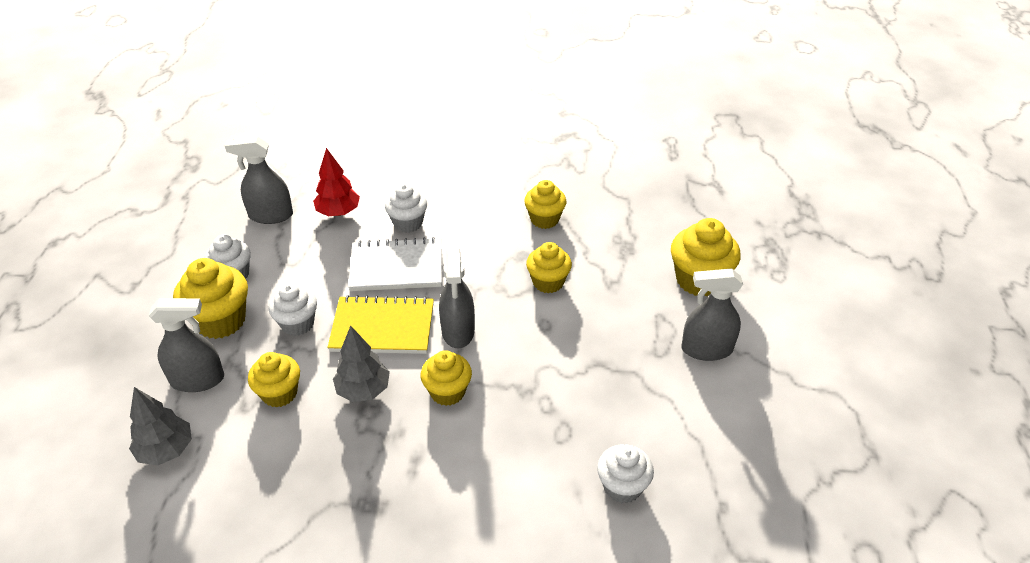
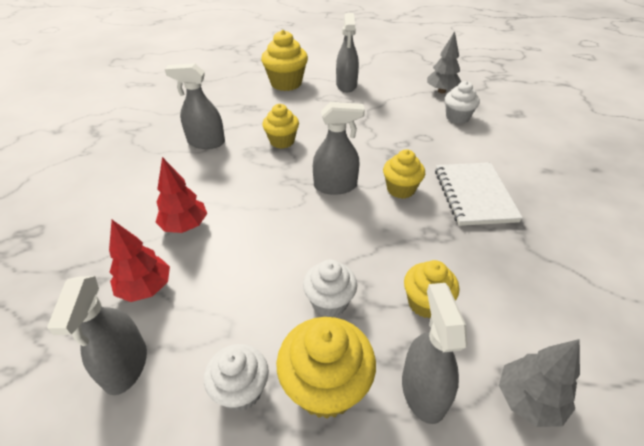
camera: 90 degrees left, 0 degrees up
(363, 390) = (409, 239): grey tree -> grey tree (441, 91)
(382, 328) = (333, 233): yellow notebook -> none
(396, 267) = (251, 229): white notebook -> white notebook (474, 195)
(408, 223) = (185, 226): white cupcake -> red tree
(544, 219) = (206, 142): yellow cupcake -> grey spray bottle

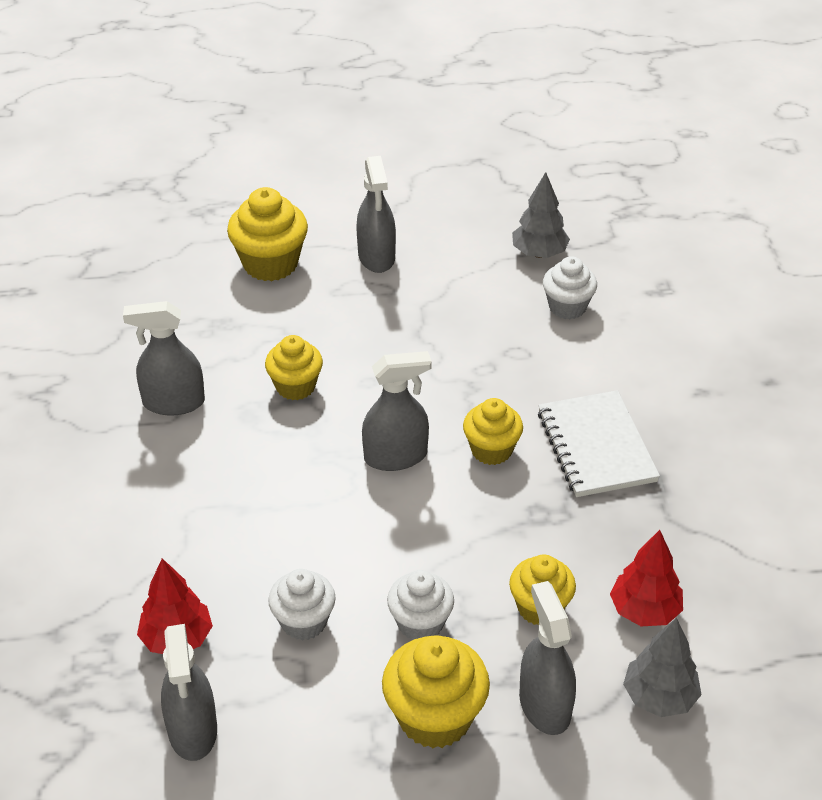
camera: 10 degrees left, 0 degrees up
(185, 226) = (195, 547): red tree -> red tree (644, 611)
(241, 390) = (339, 735): white cupcake -> white cupcake (303, 622)

